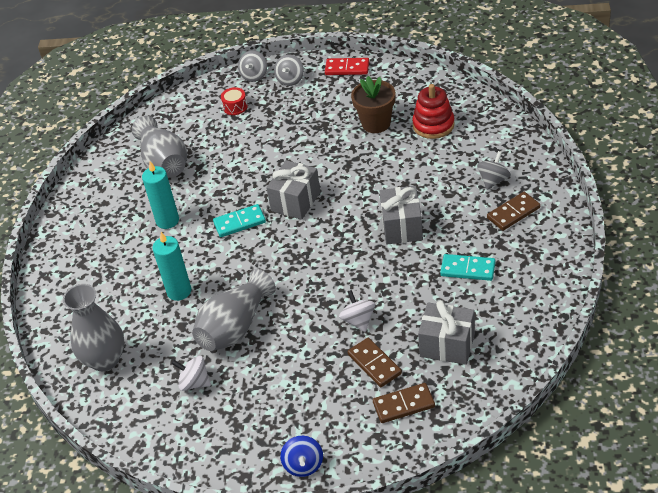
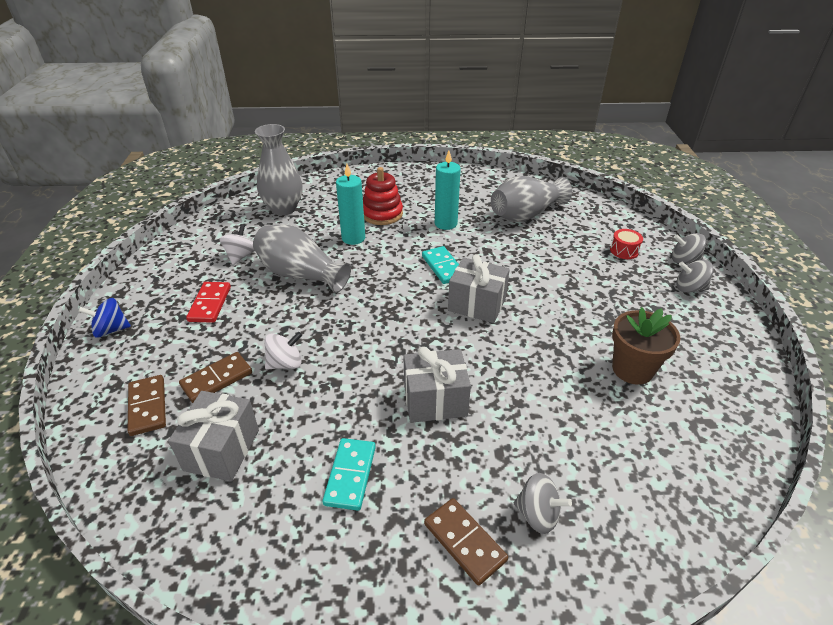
camera: 80 degrees right, 5 degrees down
(347, 68) = (736, 337): red domino -> red domino (210, 304)
(433, 125) = (648, 434): red stacking toy -> red stacking toy (382, 214)

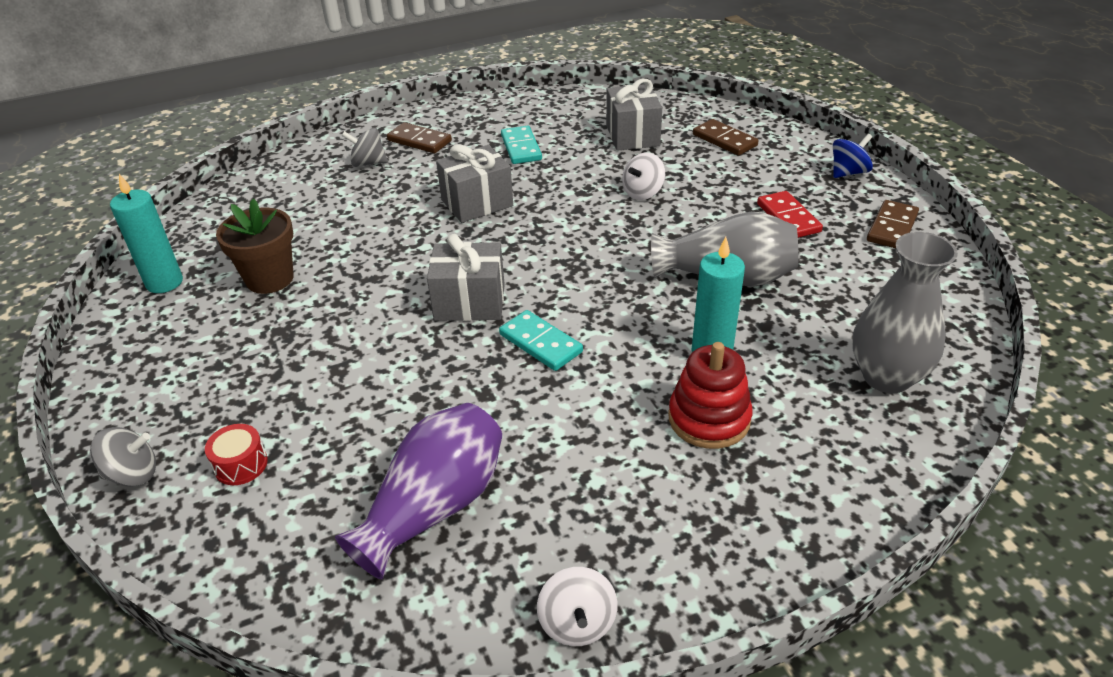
camera: 160 degrees right, 0 degrees up
(217, 379) = (692, 167): brown domino -> brown domino (891, 227)
(241, 256) = (835, 278): white spinning top -> white spinning top (577, 623)
(446, 223) = (581, 431): turquoise candle -> turquoise candle (164, 282)
(526, 214) = (434, 507): grey vase -> purple vase
(689, 288) = (149, 414): grey spinning top -> none

